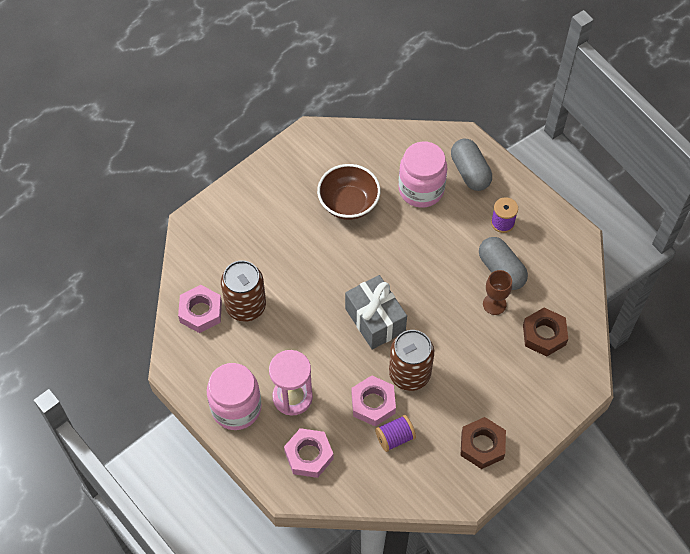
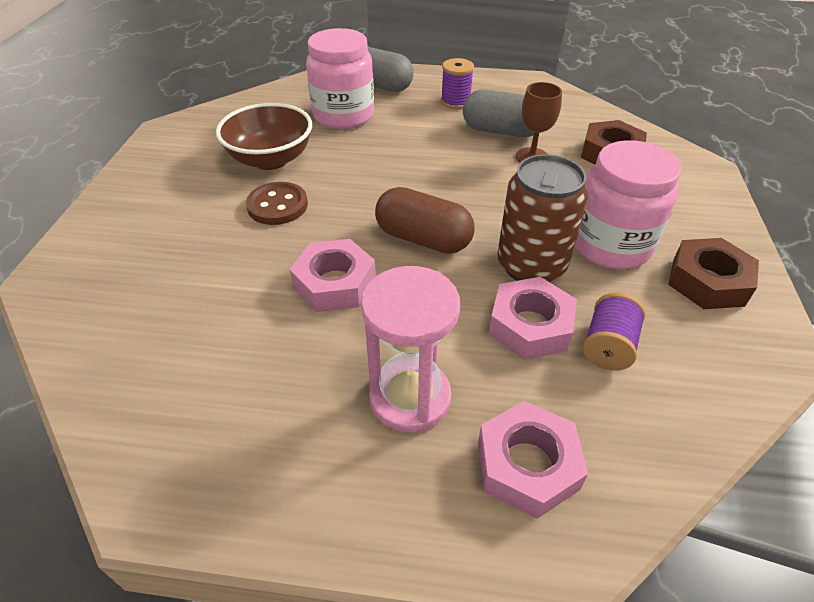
camera: 40 degrees left, 15 degrees down
(200, 312) = (141, 380): pink nut -> pink nut (334, 283)
(236, 408) = (330, 483): pink jar -> pink jar (610, 245)
(246, 306) = (219, 327): brown can -> none
(324, 245) = (277, 205): none -> brown button
(375, 320) = (423, 239): grey gift -> brown capsule

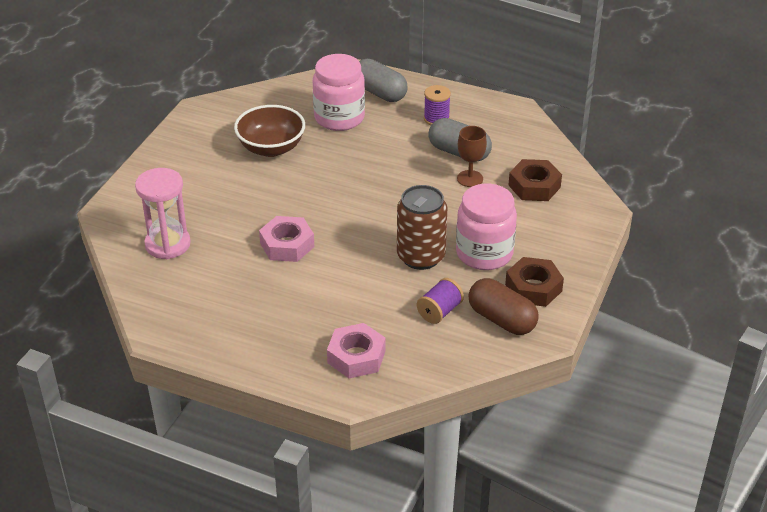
camera: 15 degrees right, 5 degrees down
(277, 205) = (266, 185): brown button -> none
(410, 397) = (307, 315): pink hourglass -> pink hourglass (167, 244)
(423, 239) = (357, 226): brown capsule -> brown capsule (502, 319)
(530, 326) = (398, 292): pink nut -> none

